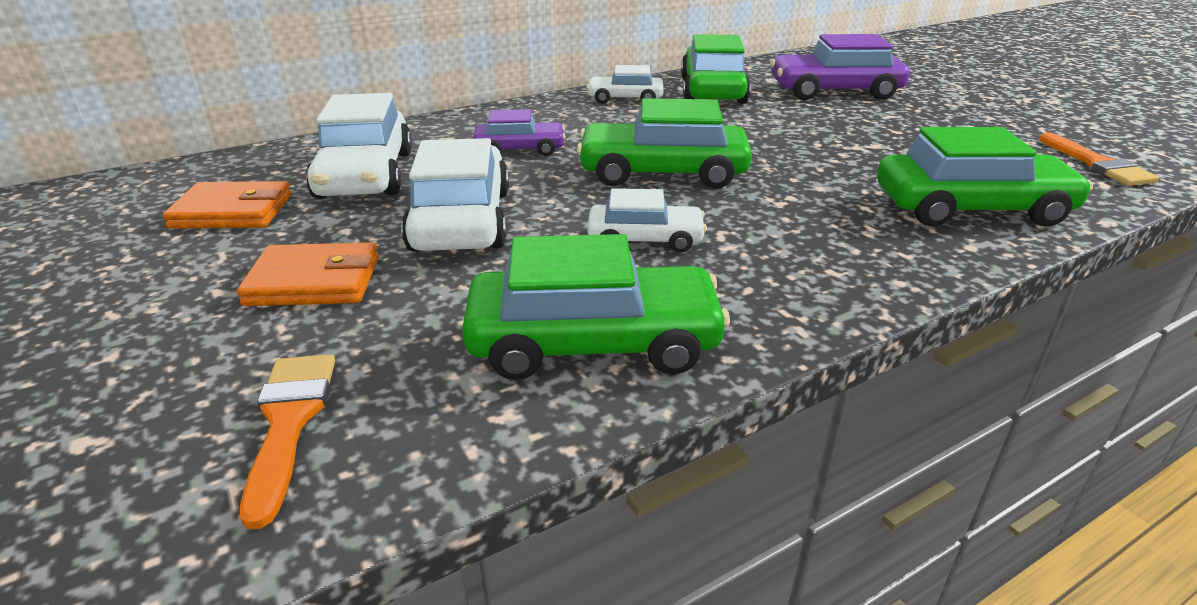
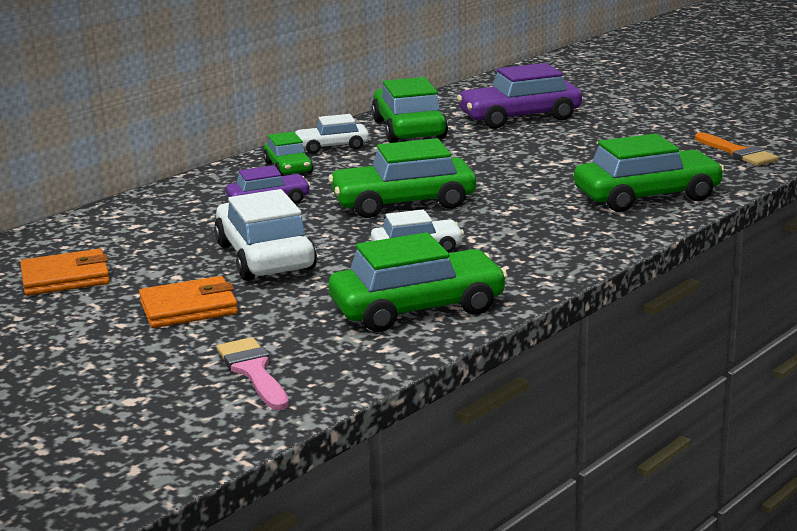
camera: 15 degrees left, 10 degrees down
(289, 422) = (253, 371): orange brush -> pink brush
(365, 175) = (150, 238): white car -> none
(567, 115) = (288, 168): none -> green car

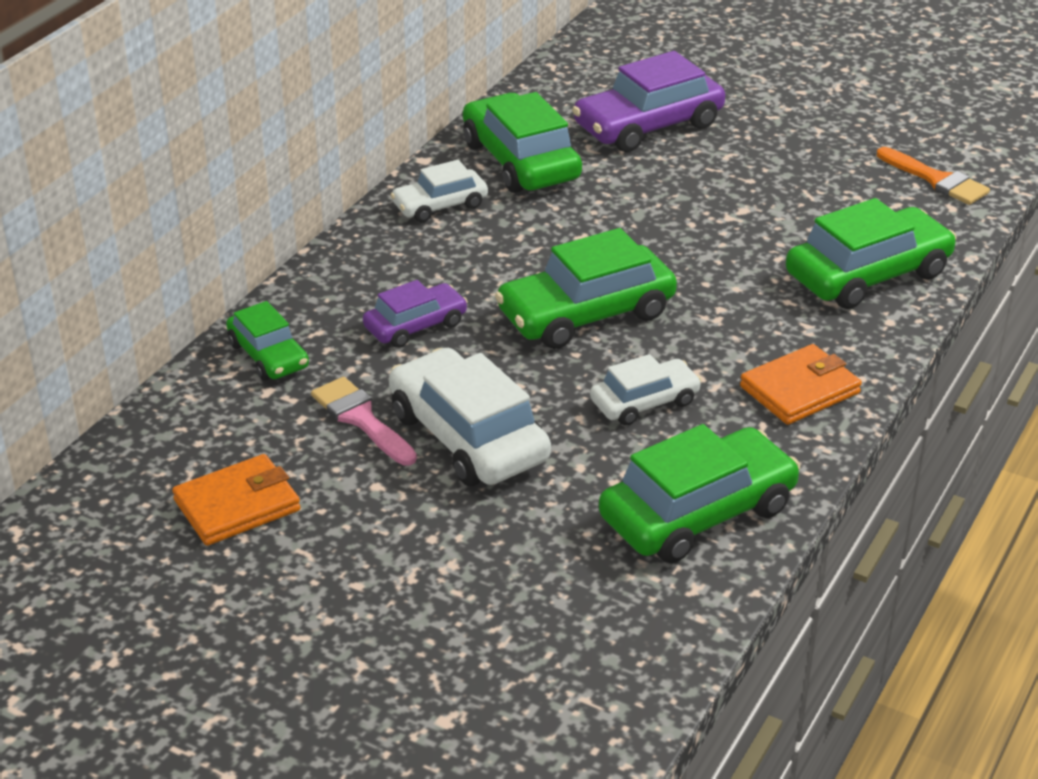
camera: 15 degrees left, 15 degrees up
(189, 308) = (425, 545): orange wallet -> orange wallet (800, 390)
(253, 371) = (563, 650): pink brush -> pink brush (361, 419)
(288, 168) = (406, 254): green car -> green car (268, 355)

